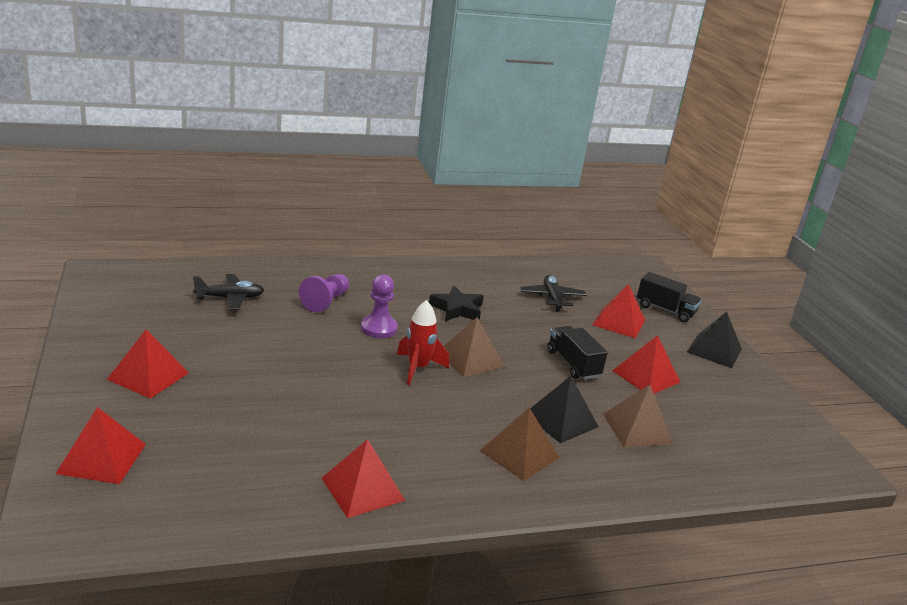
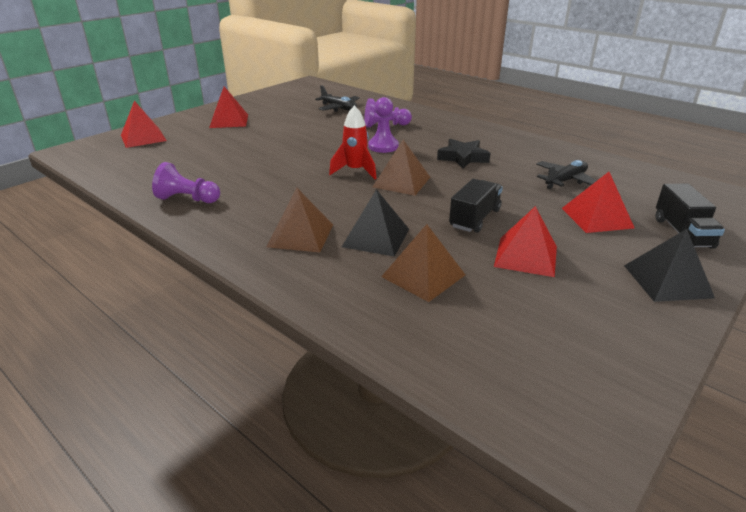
camera: 60 degrees right, 5 degrees up
(363, 489) = (188, 199): red pyramid -> purple pawn

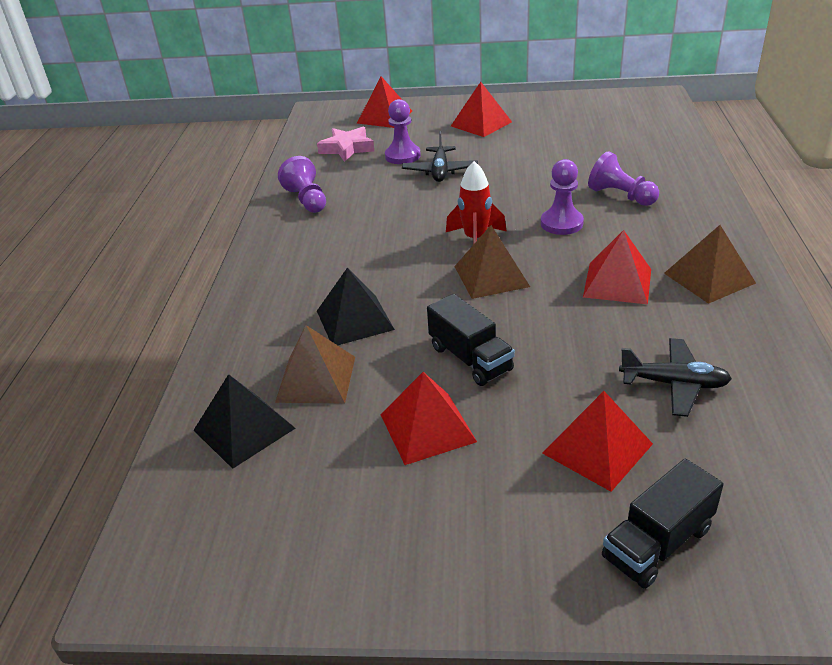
camera: 55 degrees right, 5 degrees up
(152, 162) = (347, 148): none -> pink star
(209, 152) = (402, 156): none -> purple pawn
(300, 235) = (312, 281): brown pyramid -> brown pyramid (709, 278)
(339, 108) = (618, 149): black plane -> black plane (440, 171)
(463, 158) = (617, 283): black star -> red pyramid
(475, 218) = (470, 358): black truck -> black truck turned 60 degrees clockwise
(667, 281) = (496, 563): black pyramid -> black pyramid (244, 429)

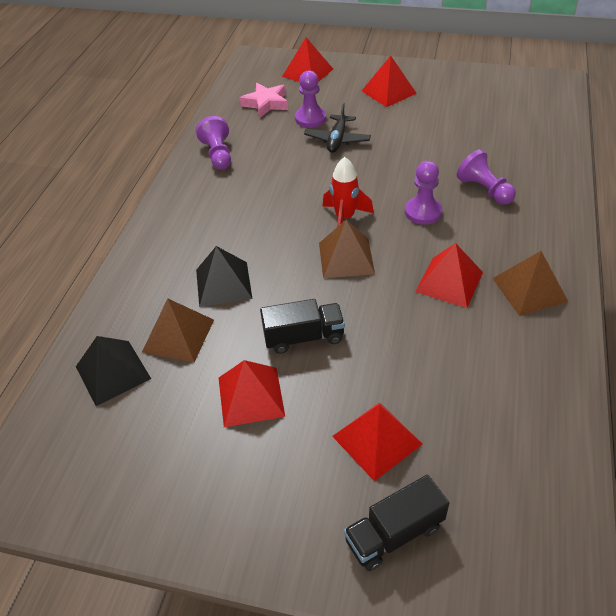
camera: 10 degrees right, 10 degrees up
(470, 358) = (304, 337): black truck -> black truck turned 75 degrees counterclockwise
(674, 384) = (460, 390): black plane -> none

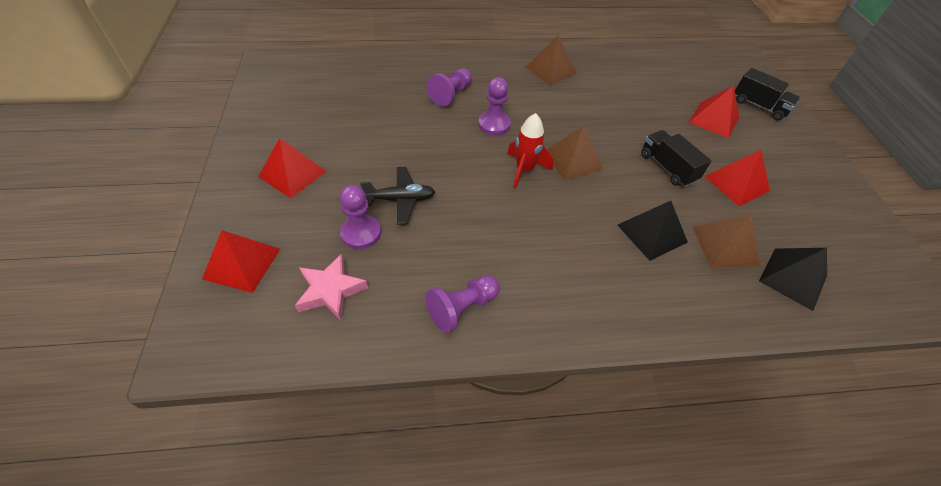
camera: 115 degrees left, 5 degrees up
(449, 282) = (565, 103): red pyramid -> none

